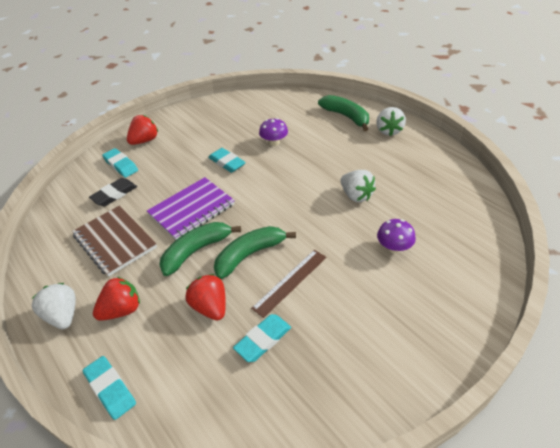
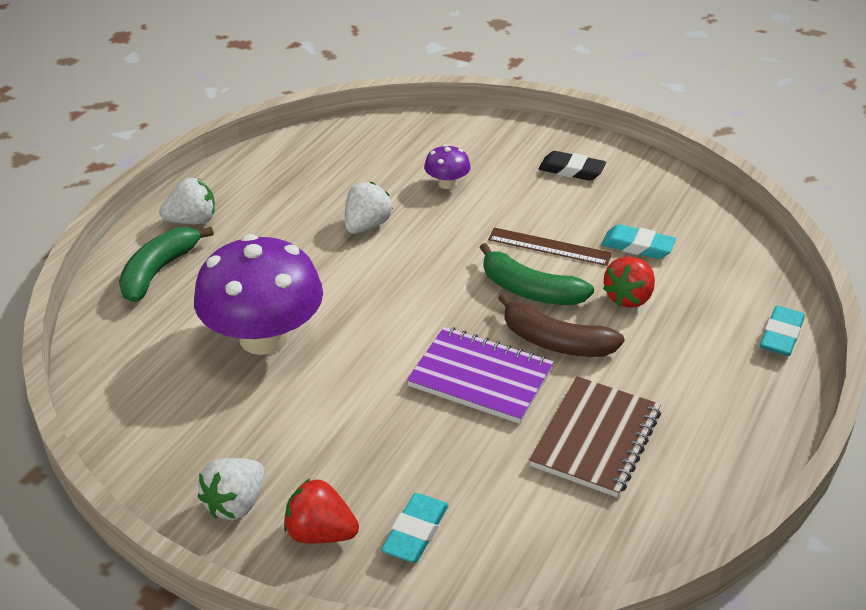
camera: 115 degrees left, 5 degrees down
(63, 315) = (744, 427): white strawberry -> white strawberry (236, 504)
(114, 194) = (498, 497): black eraser -> black eraser (571, 170)
(122, 310) = (692, 373): red strawberry -> none
(196, 251) = (555, 342): green banana -> brown banana
(227, 163) = (345, 378): turquoise eraser -> none
(274, 142) = (264, 337): purple mushroom -> purple mushroom, size x2.30

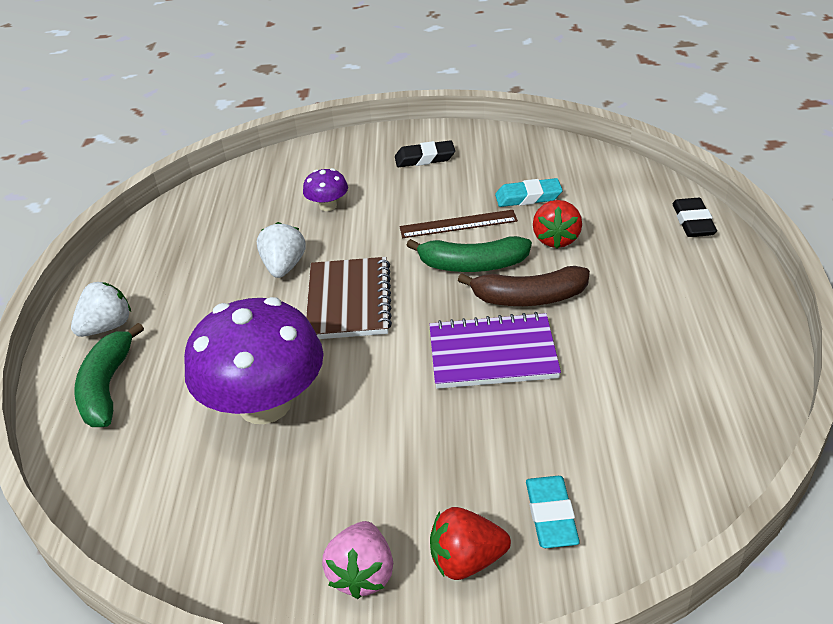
camera: 25 degrees left, 0 degrees up
(236, 504) = (363, 574): white strawberry -> pink strawberry
(595, 439) = (629, 362): brown notebook -> brown notebook (349, 301)
(781, 335) = (693, 222): turquoise eraser -> black eraser

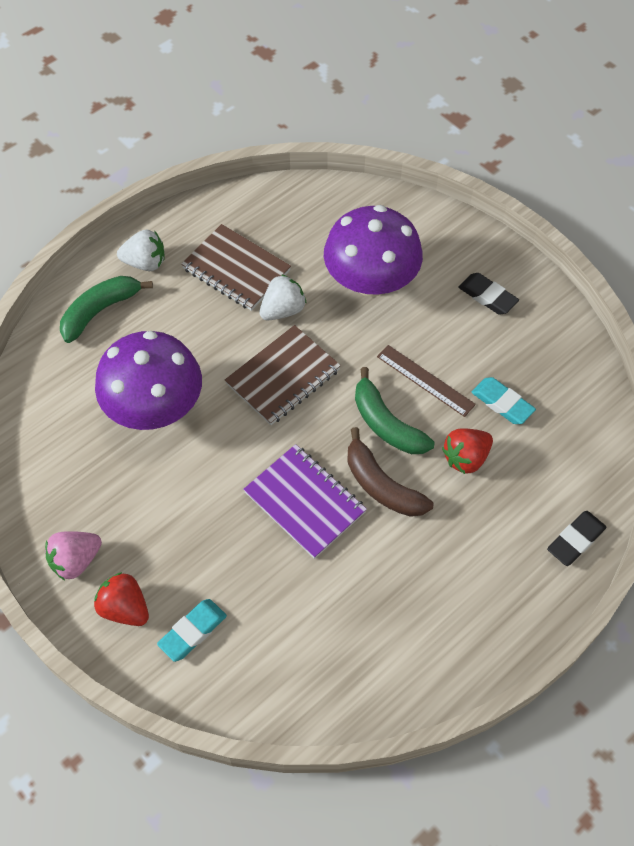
camera: 45 degrees right, 20 degrees up
(204, 273) = (236, 269): none -> brown notebook
(328, 206) = (371, 281): purple mushroom -> purple mushroom, size x2.30

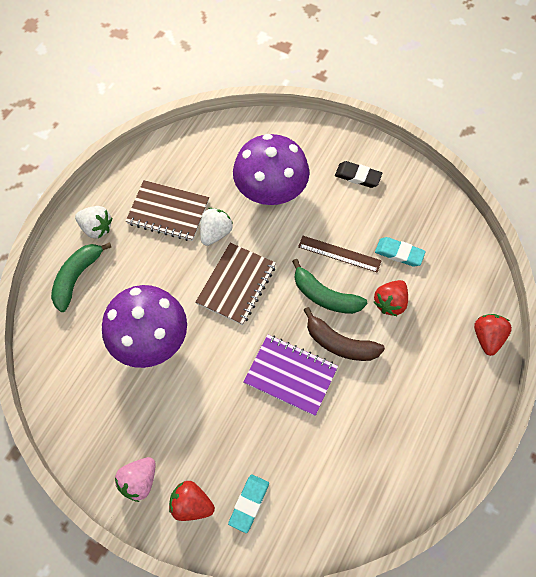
camera: 20 degrees left, 5 degrees up
(145, 263) = (96, 228): white strawberry -> white strawberry turned 45 degrees clockwise
(575, 540) = (487, 337): black eraser -> red strawberry

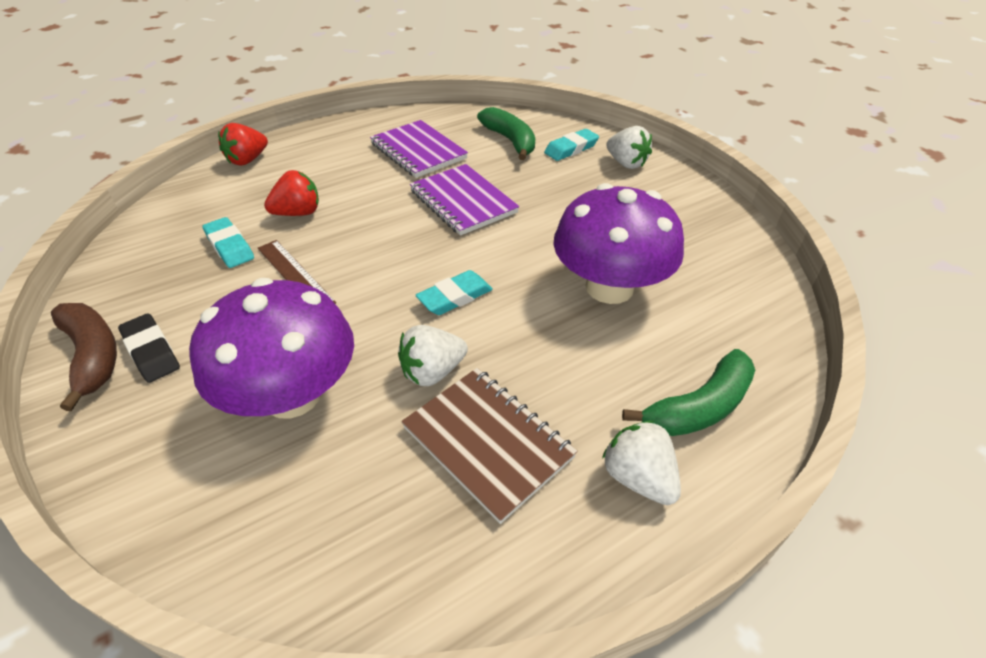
camera: 150 degrees left, 20 degrees down
(139, 481) = (673, 190): pink strawberry -> none
(191, 504) = (626, 163): red strawberry -> white strawberry
(236, 284) = (455, 297): brown notebook -> turquoise eraser
(325, 296) = (359, 244): green banana -> green banana (510, 141)
(340, 343) = (388, 205): brown banana -> brown banana (93, 356)
(372, 424) = (418, 151): none -> purple notebook

